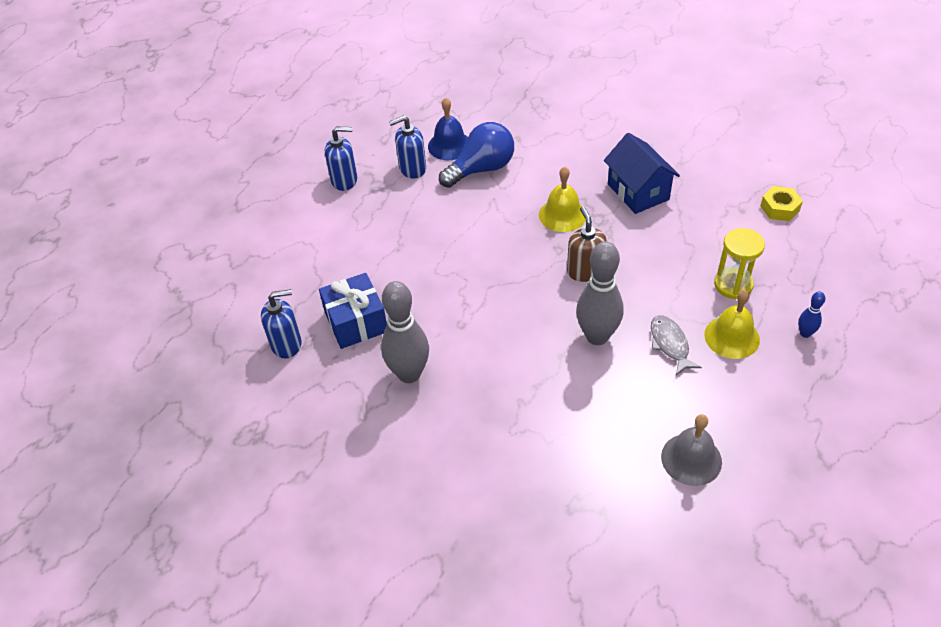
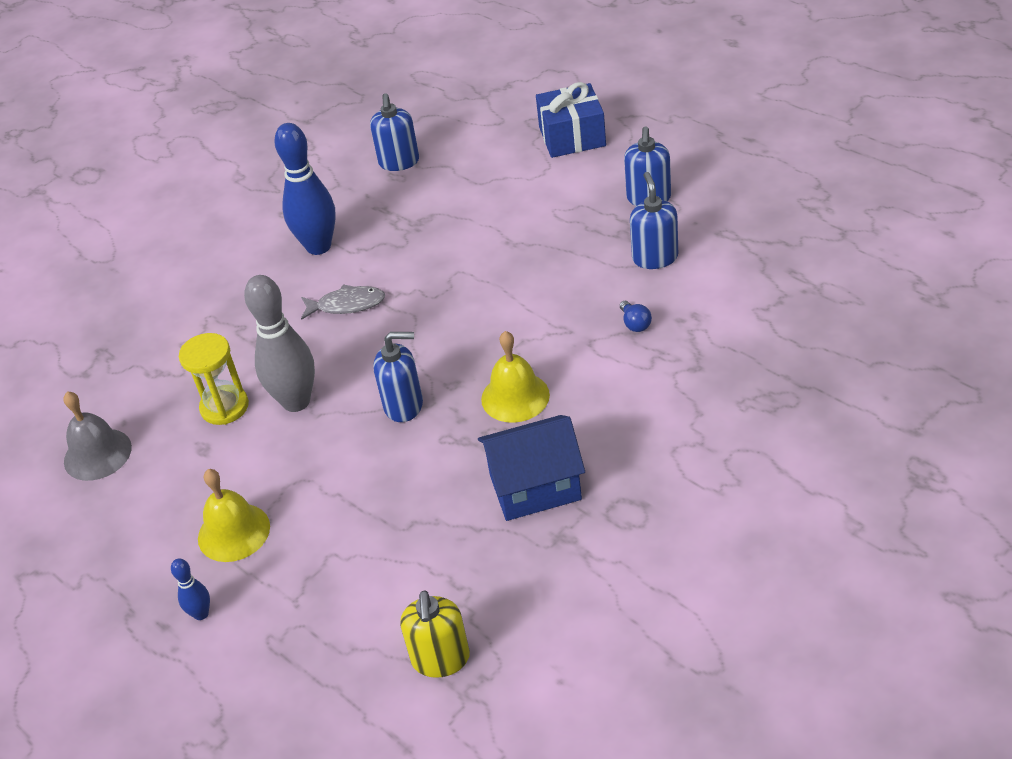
camera: 105 degrees right, 5 degrees down
(356, 322) = (407, 209): blue gift -> blue gift (572, 137)
(409, 374) = (318, 246): grey bowling pin -> blue bowling pin
(449, 145) = (696, 295): blue bell -> none
(481, 169) = (635, 324): blue light bulb -> blue light bulb, size x0.40
(585, 271) = (404, 405): brown soap dispenser -> blue soap dispenser
(670, 344) = (252, 467): grey fish -> grey fish (347, 305)
(733, 285) = (315, 556): yellow hourglass -> yellow hourglass (224, 407)
(779, 208) = (440, 659): yellow nut -> yellow soap dispenser

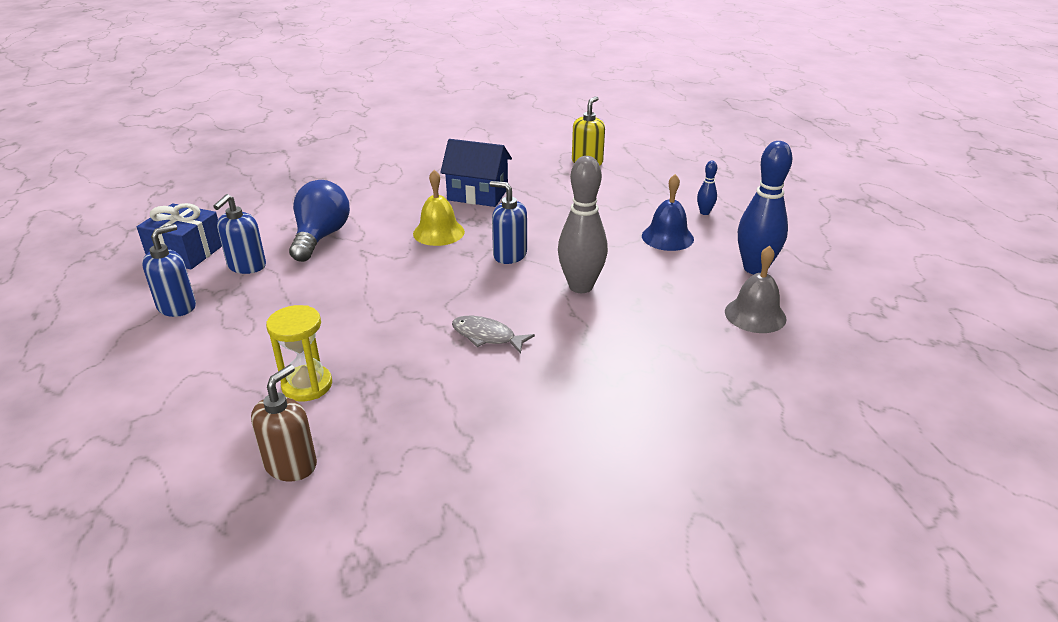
camera: 155 degrees left, 10 degrees down
(224, 407) = (637, 305): yellow hourglass -> yellow hourglass (307, 385)
(234, 532) = (667, 237): yellow bell -> blue bell
(318, 246) = (463, 404): blue bowling pin -> blue bowling pin (755, 268)
(399, 162) = (291, 465): blue soap dispenser -> brown soap dispenser
(572, 137) = (122, 396): blue gift -> blue gift (186, 252)
(635, 324) = (321, 237): blue light bulb -> blue light bulb, size x2.49

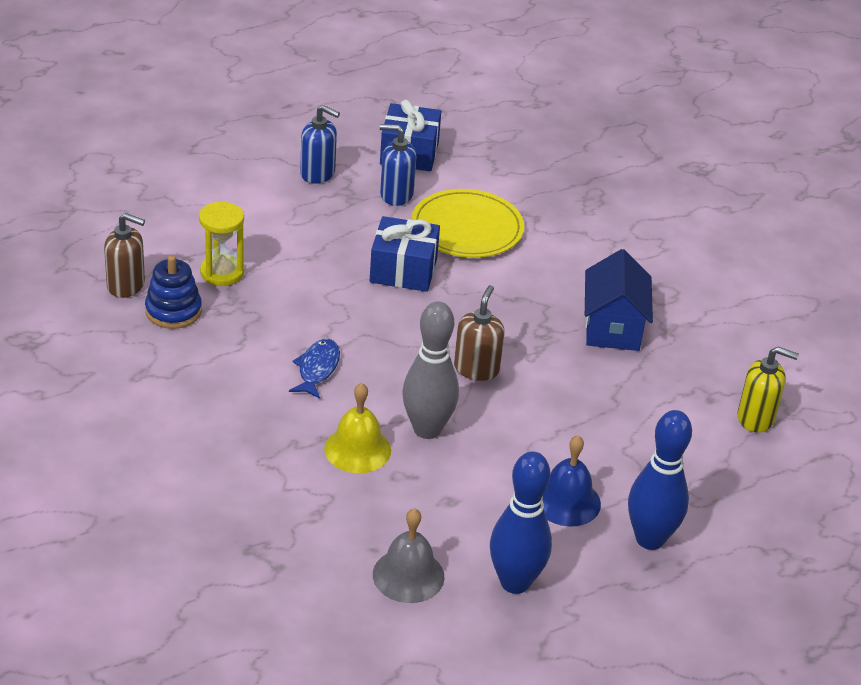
camera: 75 degrees right, 5 degrees up
(321, 237) = (467, 228): blue light bulb -> yellow plate
(358, 427) = (173, 311): none -> blue stacking toy
(362, 274) = (403, 270): none -> blue gift
(438, 232) = (507, 309): yellow bell -> yellow bell (357, 449)
(487, 336) = (317, 369): grey fish -> blue fish
(509, 255) = (476, 369): blue soap dispenser -> brown soap dispenser
(704, 212) = (650, 539): blue bowling pin -> blue bowling pin, size x2.15

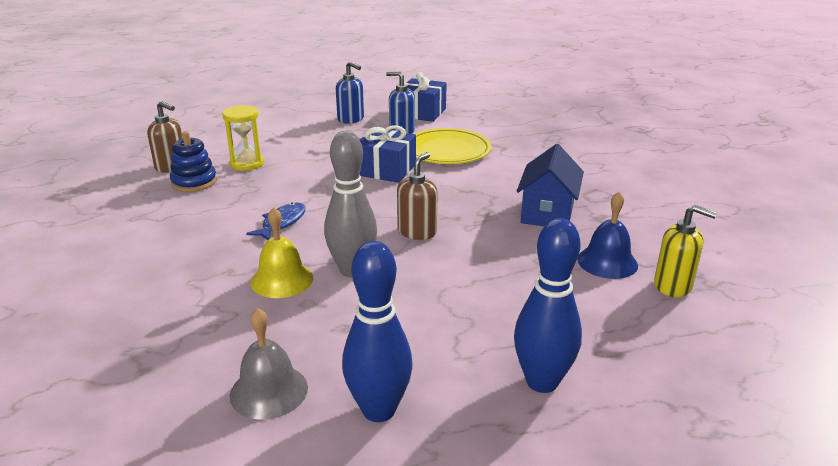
camera: 15 degrees right, 10 degrees down
(566, 501) = (463, 338): blue bell -> blue bell (607, 262)

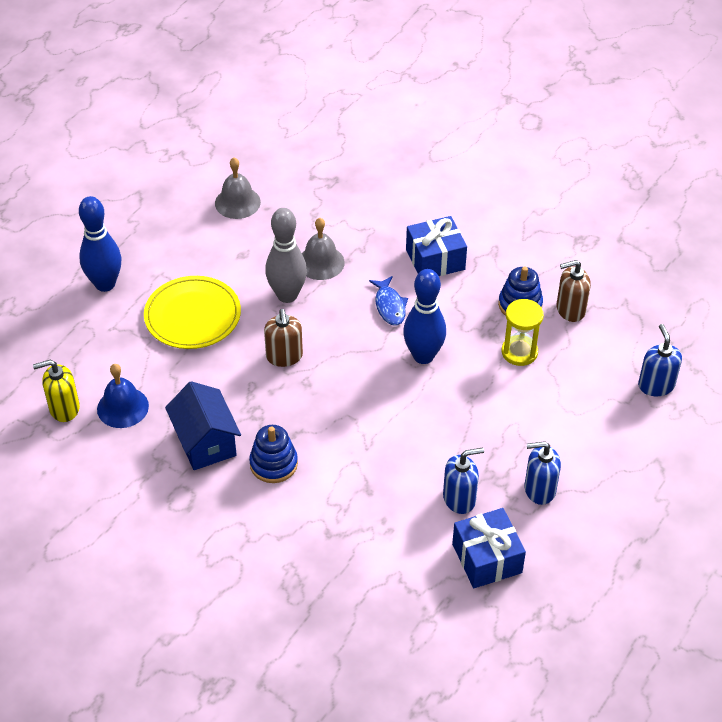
camera: 140 degrees right, 20 degrees up
(207, 124) = (656, 385): none -> blue soap dispenser
(282, 280) = (320, 262): yellow bell -> grey bell
(379, 410) = (174, 224): blue bowling pin -> blue bowling pin (423, 356)
(386, 170) = (395, 420): blue gift -> blue gift (435, 259)
(447, 150) = (377, 490): yellow plate -> yellow plate (192, 316)
(504, 184) = (273, 464): none -> blue stacking toy

